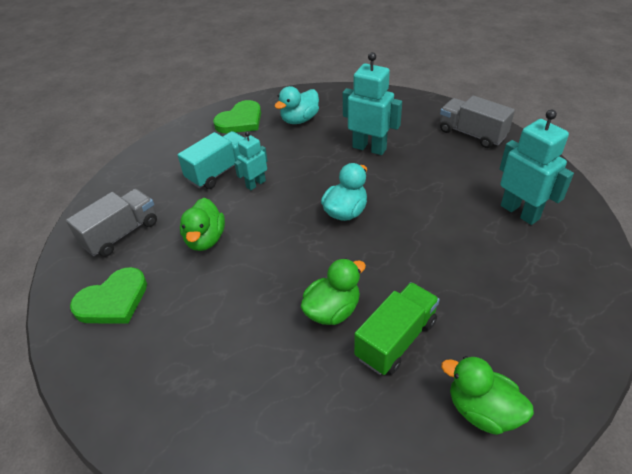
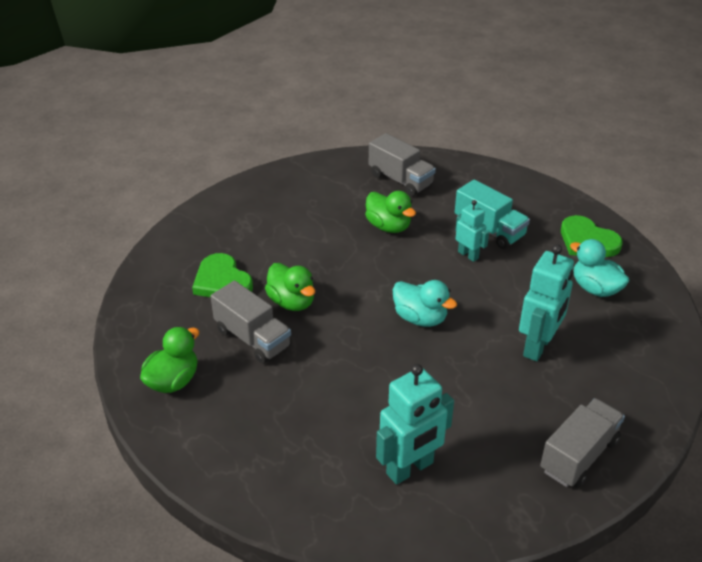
camera: 90 degrees right, 5 degrees down
(113, 300) = (325, 185): green heart -> green heart (222, 281)
(205, 239) = (388, 227): green duck -> green duck turned 135 degrees counterclockwise
(396, 339) = (253, 338): green truck -> grey truck

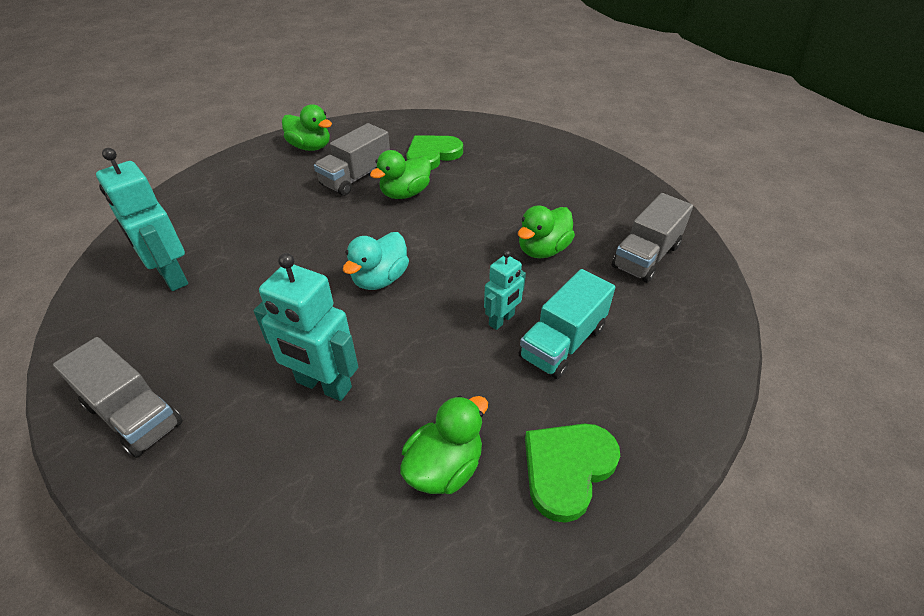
camera: 85 degrees right, 5 degrees up
(595, 289) = (444, 467): turquoise duck -> green duck

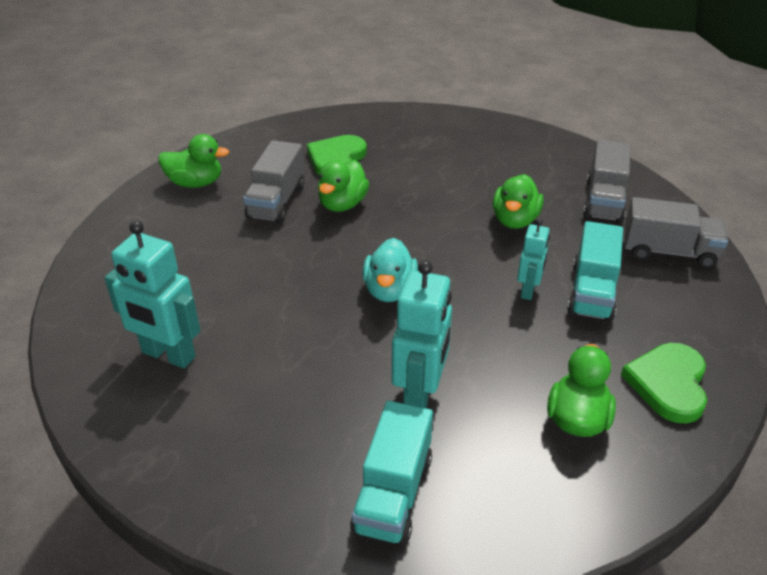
camera: 25 degrees left, 5 degrees down
(133, 414) = (260, 487): grey truck -> grey truck (669, 252)
(224, 468) = (393, 493): none -> turquoise truck
(323, 385) = (420, 396): turquoise robot -> turquoise robot turned 75 degrees counterclockwise

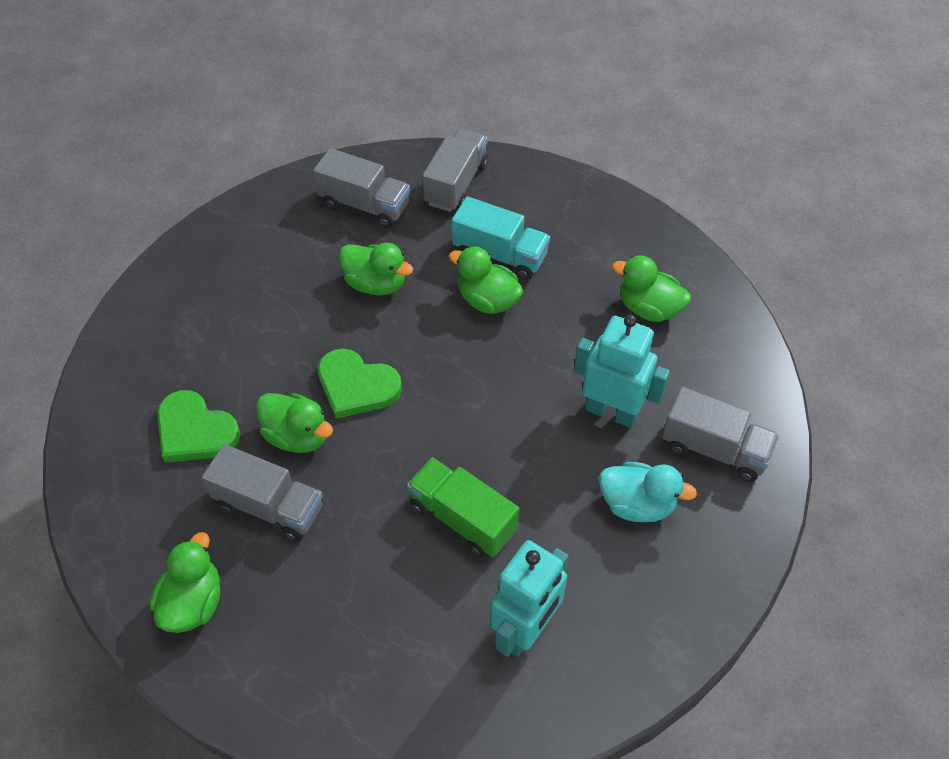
camera: 80 degrees left, 15 degrees up
(277, 303) = (462, 518): none -> green truck
(389, 290) = (463, 412): turquoise duck -> turquoise duck (637, 504)
(393, 493) = (714, 449): turquoise truck -> grey truck
(528, 290) = (488, 300): turquoise robot -> green duck
(668, 384) = (618, 240): green heart -> green heart (357, 386)

